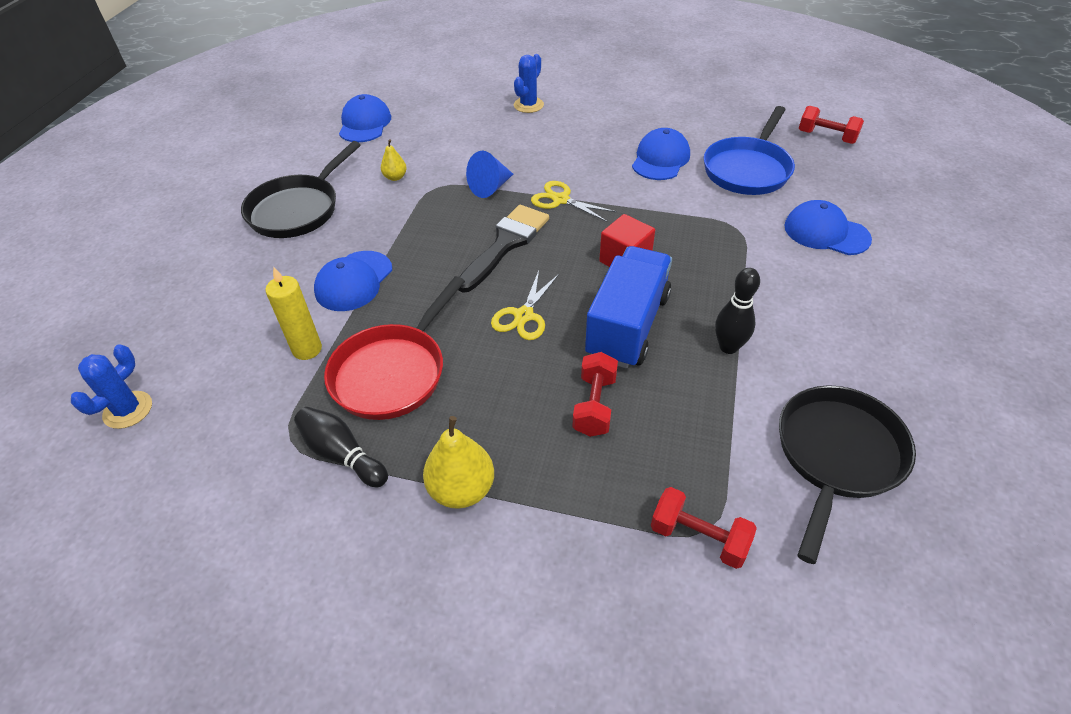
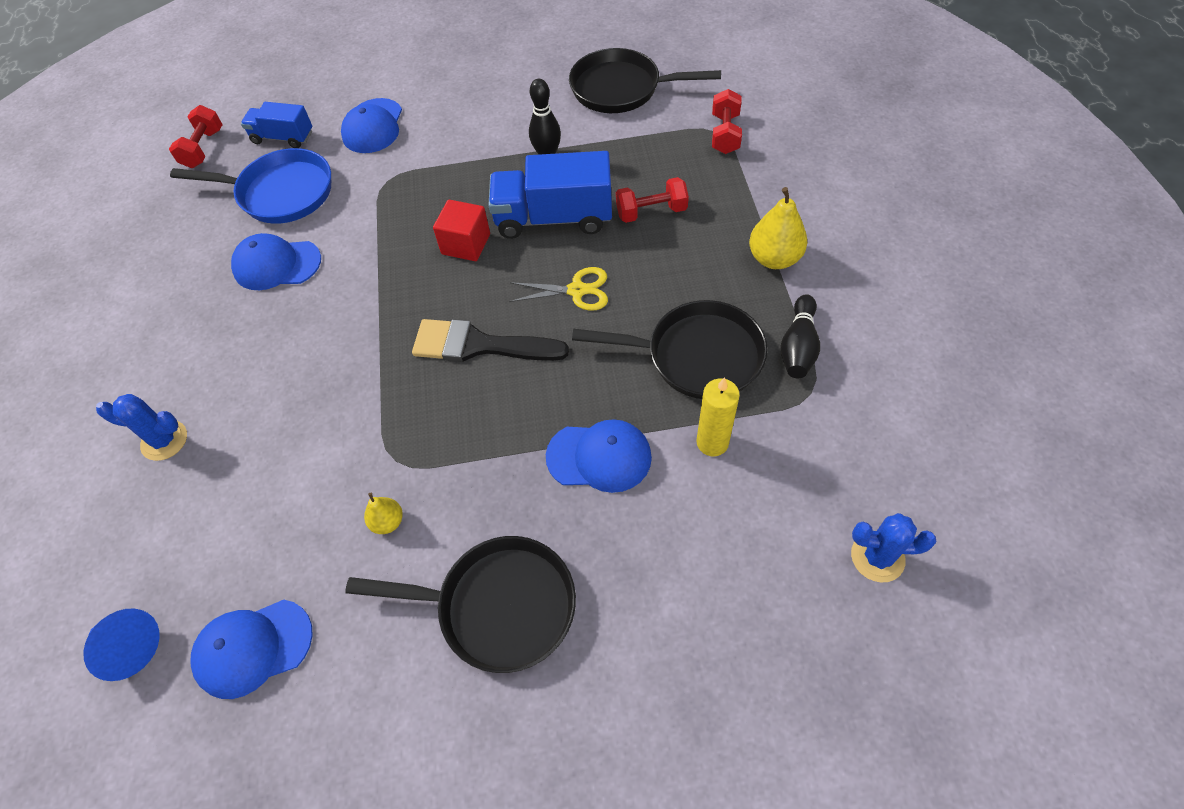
camera: 110 degrees left, 10 degrees up
(393, 372) = (696, 356): red pan -> black pan
(490, 187) = (379, 402): blue cone -> blue cone (129, 647)
(561, 200) = (383, 326): yellow scissors -> none
(827, 178) = (283, 137): none -> blue truck

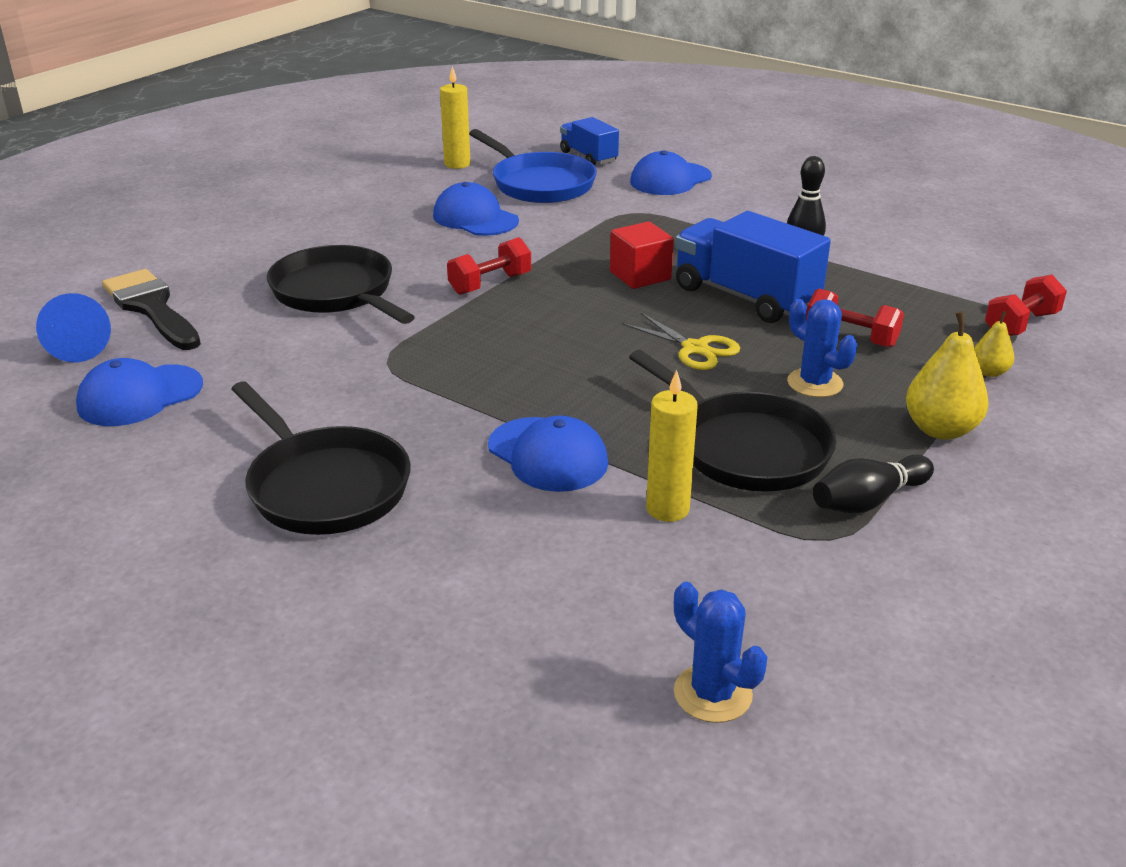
camera: 40 degrees right, 25 degrees down
(164, 440) = (259, 265): blue cactus -> blue cactus (815, 383)
(185, 211) = (457, 164): none -> yellow candle
(203, 148) = (521, 139): red dumbbell -> red dumbbell (490, 284)
(253, 648) = (140, 396): blue cap -> blue cap turned 60 degrees counterclockwise
(388, 522) = (327, 390): yellow pear -> yellow pear (989, 372)
(479, 345) = (555, 336): black brush -> black brush (151, 308)
(621, 89) = (948, 250): black pan -> black pan (337, 293)

